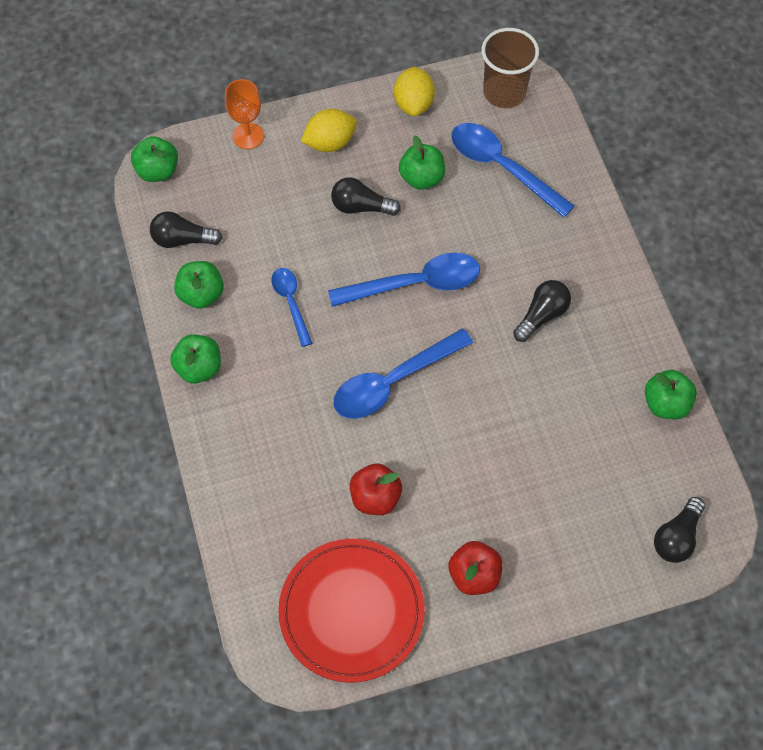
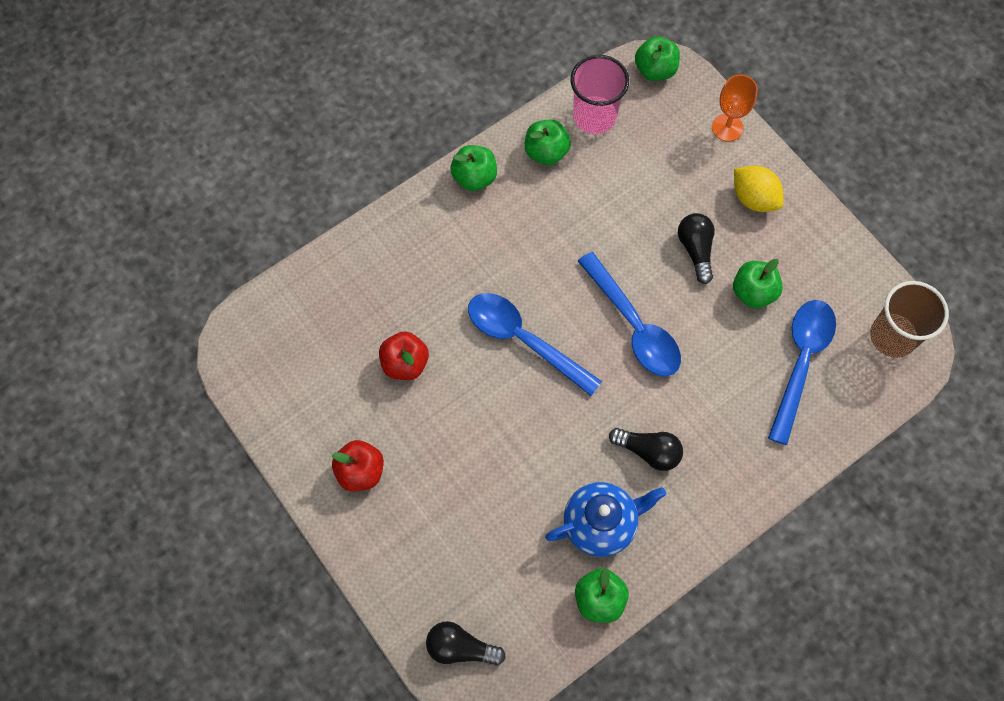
camera: 70 degrees right, 5 degrees up
(182, 239) = (594, 116): black light bulb -> pink cup
(291, 303) = (568, 227): blue spoon -> none
(351, 611) = (294, 380): red plate -> none
(413, 104) = (835, 256): yellow lemon -> none
(596, 378) = (601, 523): none -> blue teapot

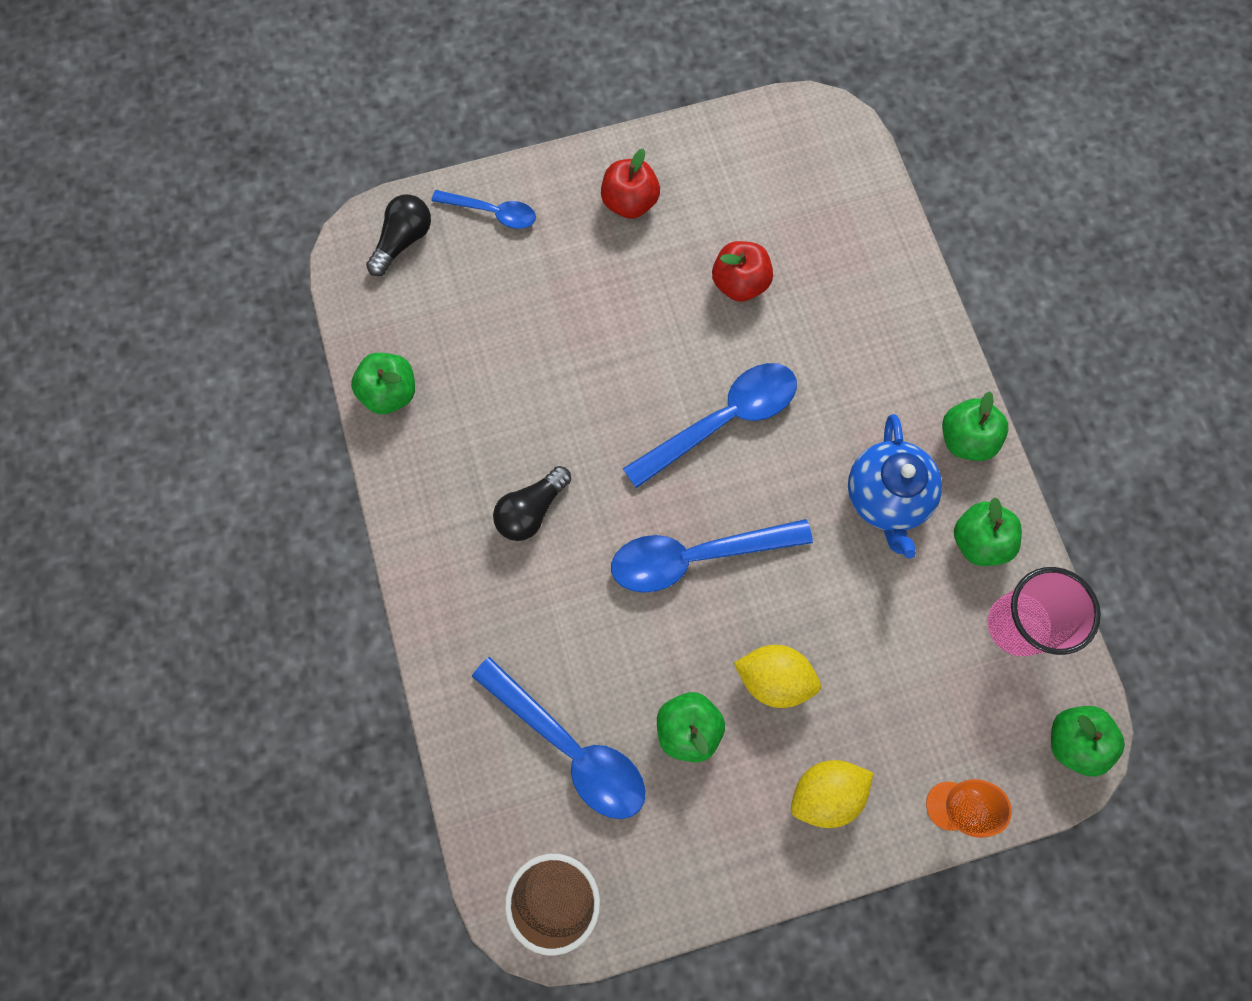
camera: 110 degrees right, 5 degrees up
(408, 581) = (492, 212): none -> blue spoon
(601, 523) = (470, 425): blue teapot -> blue teapot (886, 498)
(695, 250) = (774, 678): black light bulb -> yellow lemon

